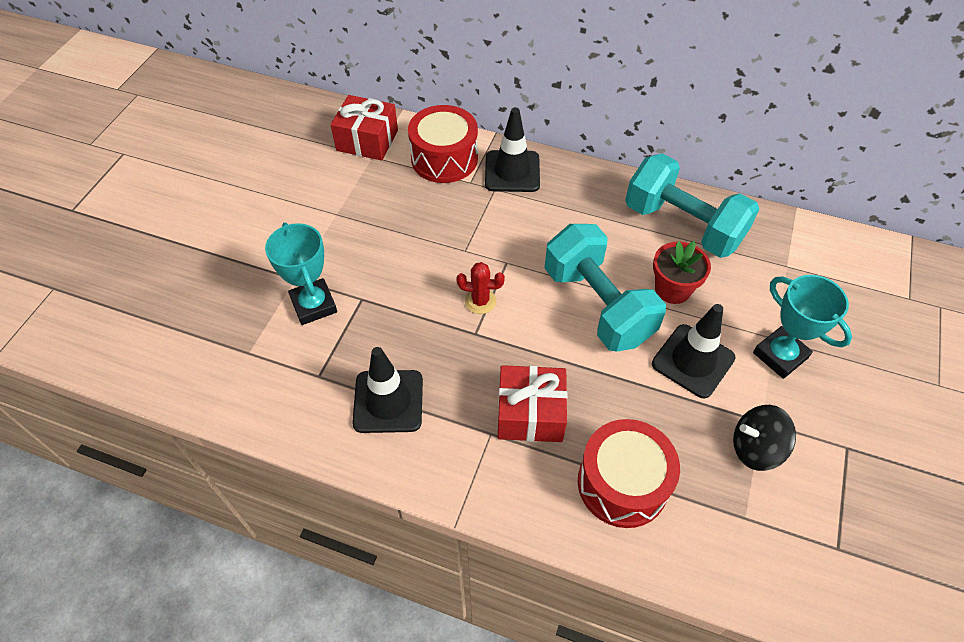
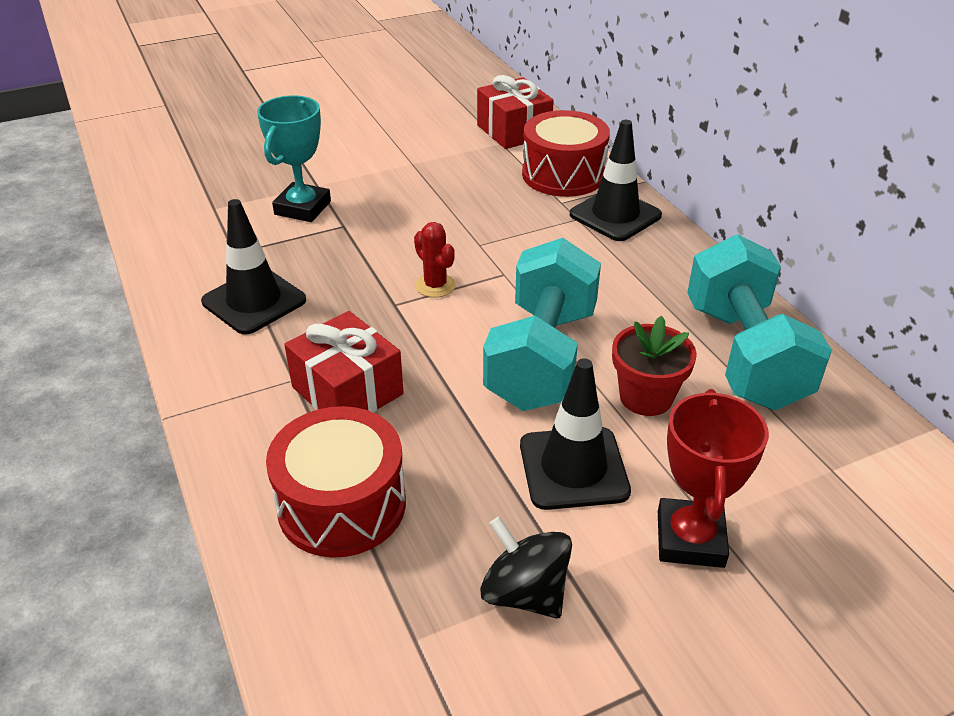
camera: 45 degrees right, 15 degrees down
(780, 355) = (690, 539): turquoise trophy -> red trophy

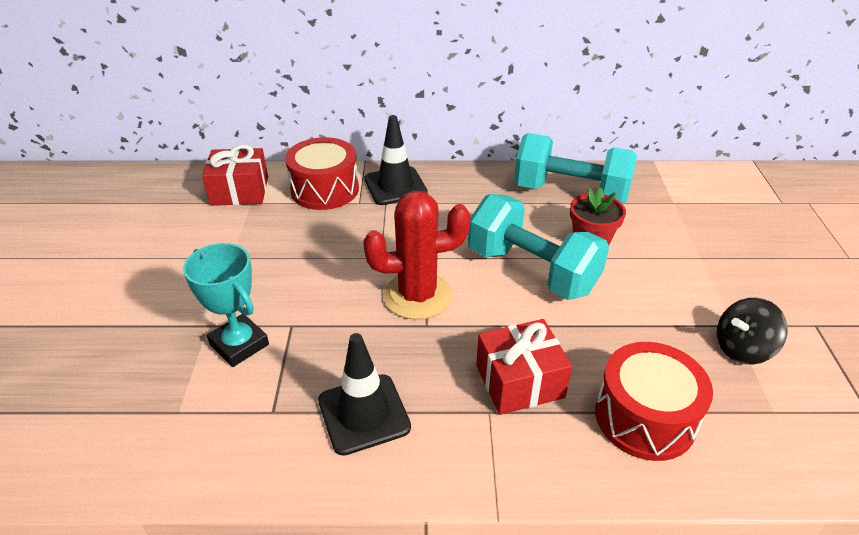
camera: 65 degrees left, 0 degrees up
(435, 285) = (417, 296): red cactus -> red cactus, size x2.02
(573, 468) = (643, 293): black traffic cone -> none
(690, 539) = (713, 269): red trophy -> none

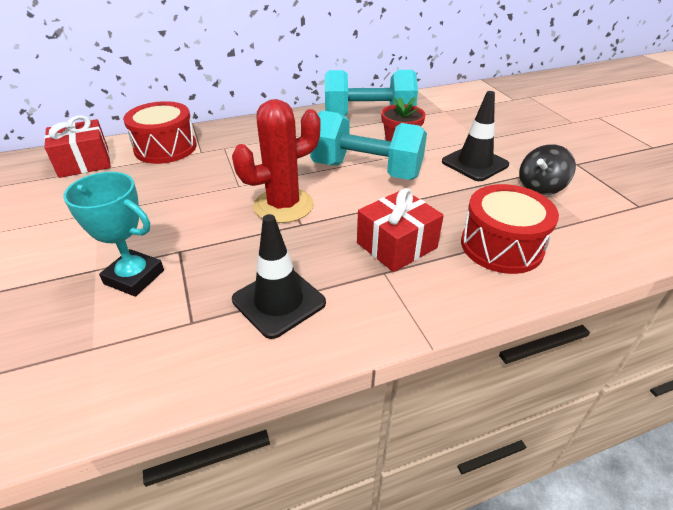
camera: 20 degrees left, 0 degrees up
(395, 186) = (227, 135): black traffic cone -> black traffic cone (474, 163)

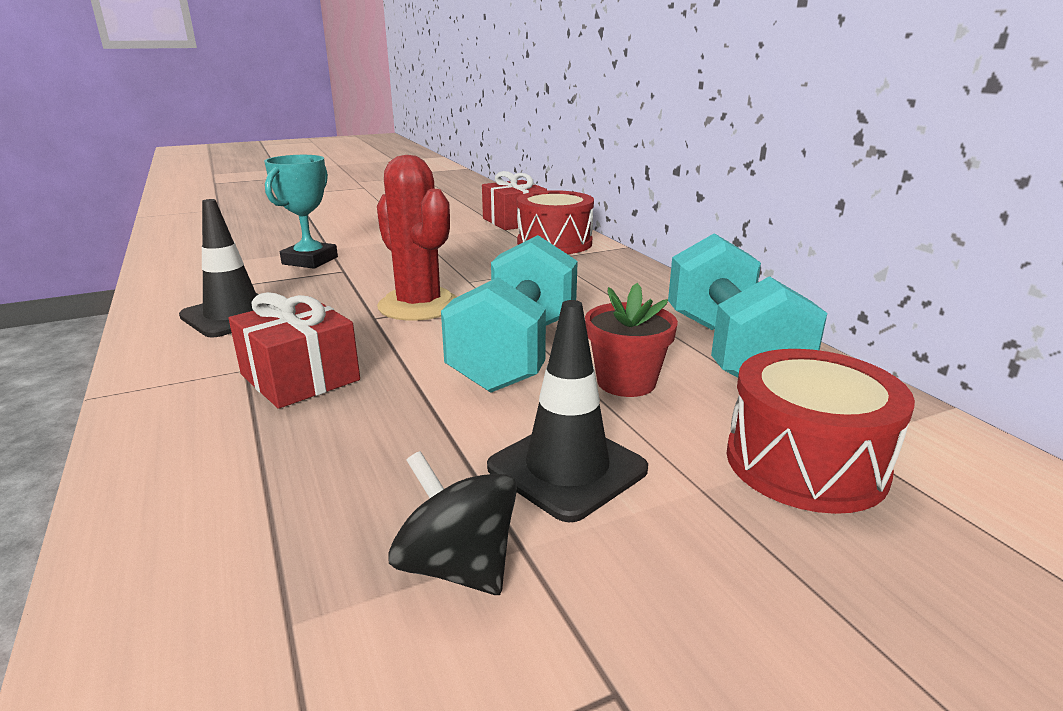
camera: 85 degrees right, 15 degrees down
(501, 246) = (250, 474): red drum -> red drum (805, 463)

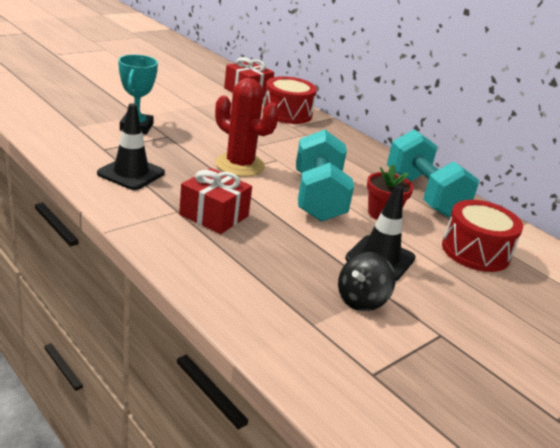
camera: 20 degrees left, 5 degrees up
(457, 566) = (361, 300): black spinning top -> black spinning top turned 75 degrees counterclockwise

